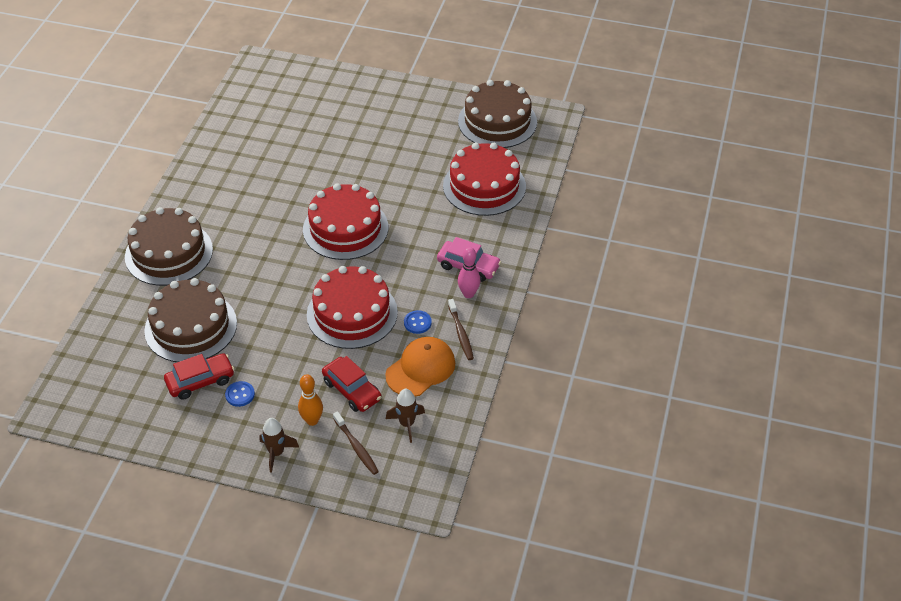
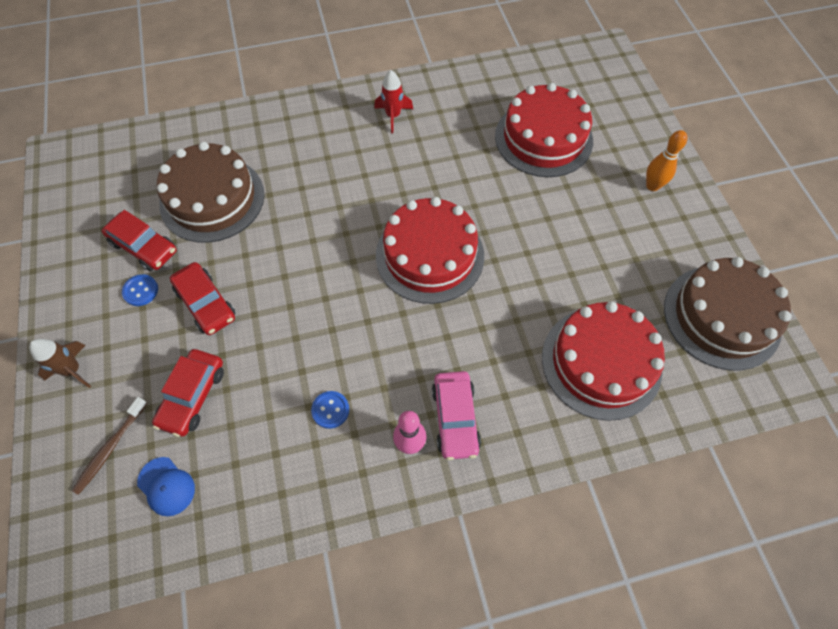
camera: 60 degrees right, 15 degrees up
(169, 253) = (298, 128): brown cake -> none
(208, 196) = (393, 116): none -> red rocket
(283, 360) = (206, 304): none -> red car
(312, 420) = (132, 379): orange bowling pin -> orange bowling pin (652, 186)
(352, 313) = (307, 332): red cake -> red cake (543, 138)
(407, 424) = (166, 486): brown rocket -> blue cap
(421, 369) = (260, 454): orange cap -> none
(461, 333) = (340, 470): brown toothbrush -> none

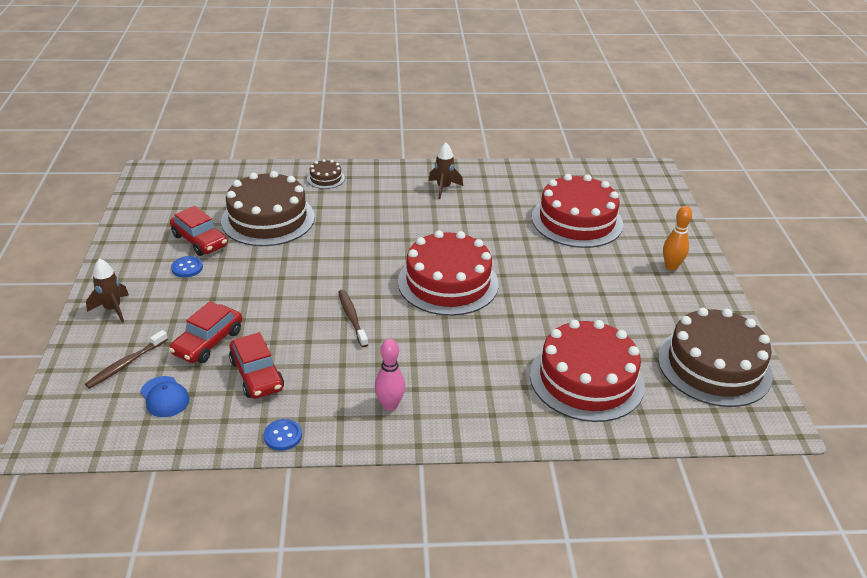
camera: 10 degrees right, 25 degrees down
(206, 304) = (240, 284): red car -> red car (257, 375)
(261, 125) = (325, 178): none -> brown cake
(330, 410) = (325, 371): blue button -> blue button (283, 436)
(340, 327) = (352, 318): none -> brown toothbrush
(393, 116) = (443, 188): red rocket -> brown rocket
(455, 418) = (437, 395): pink car -> none

